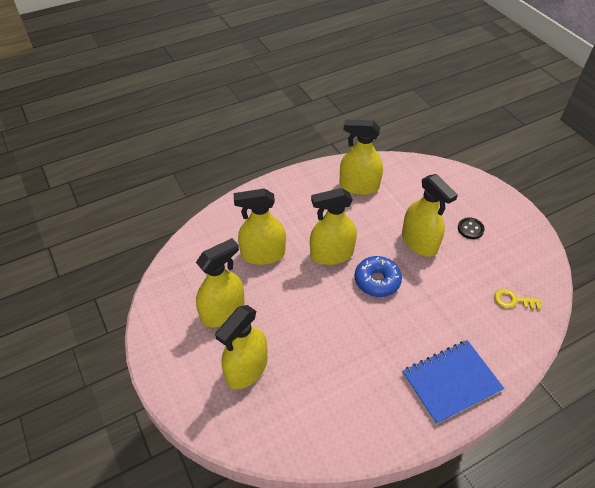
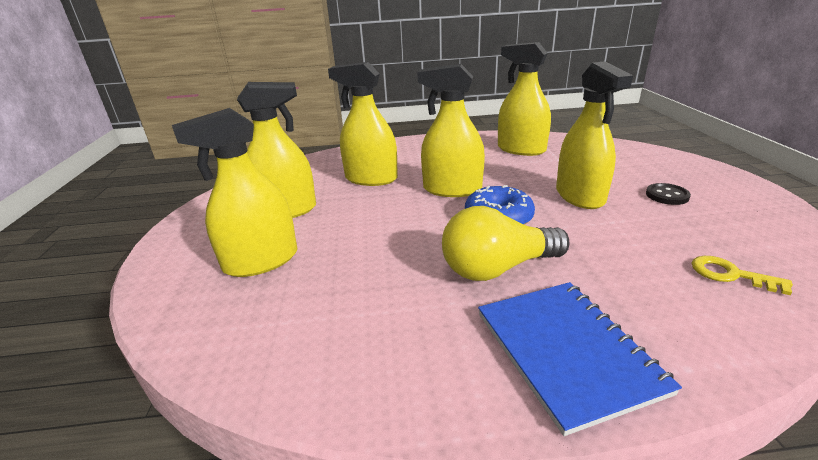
camera: 25 degrees right, 20 degrees down
(396, 331) = (498, 268): none -> yellow light bulb
(451, 382) = (566, 351): blue notebook -> blue notebook turned 75 degrees clockwise

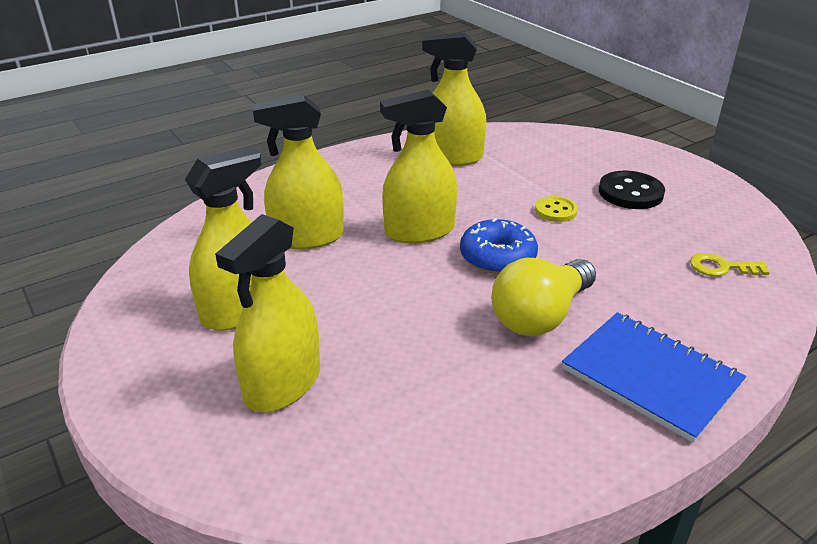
camera: 30 degrees left, 5 degrees up
(580, 196) = (555, 211): yellow spray bottle -> yellow button
(667, 195) = (630, 192): black button -> black button, size x1.58

